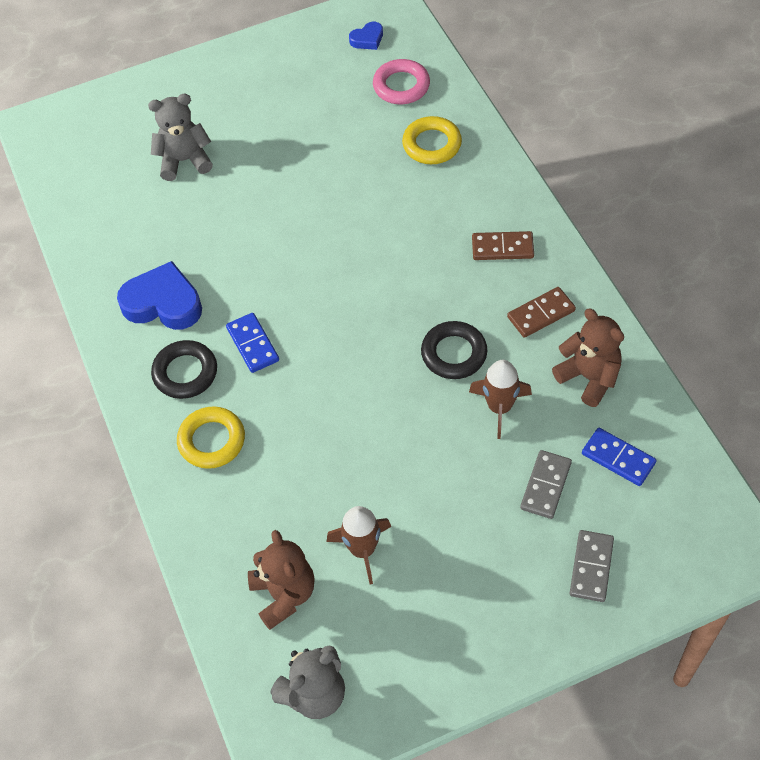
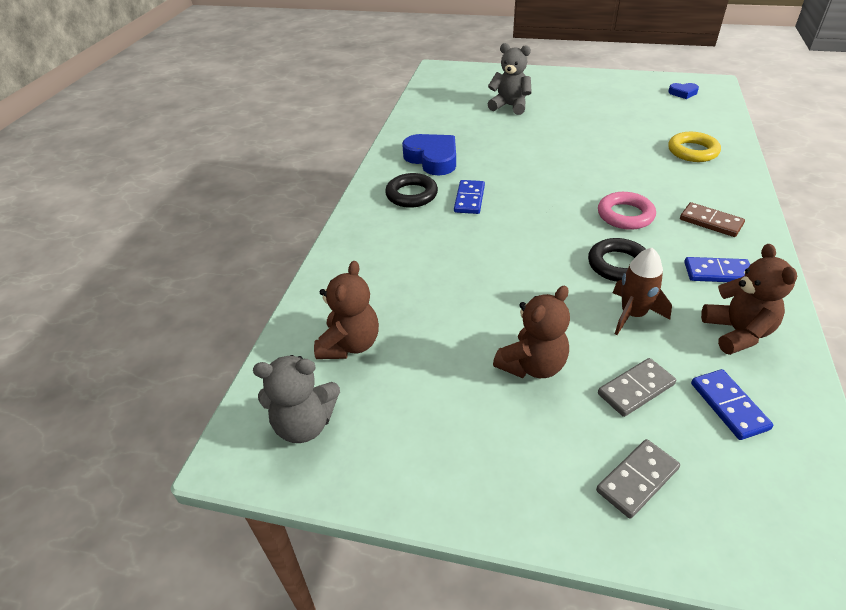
camera: 35 degrees right, 15 degrees down
(212, 440) = (392, 234): yellow ring -> none
(362, 549) = (435, 349): brown rocket -> none
(401, 86) = (691, 119): pink ring -> pink ring (625, 215)
(454, 514) = (532, 365): none -> brown teddy bear
(541, 314) = (717, 272): brown domino -> blue domino

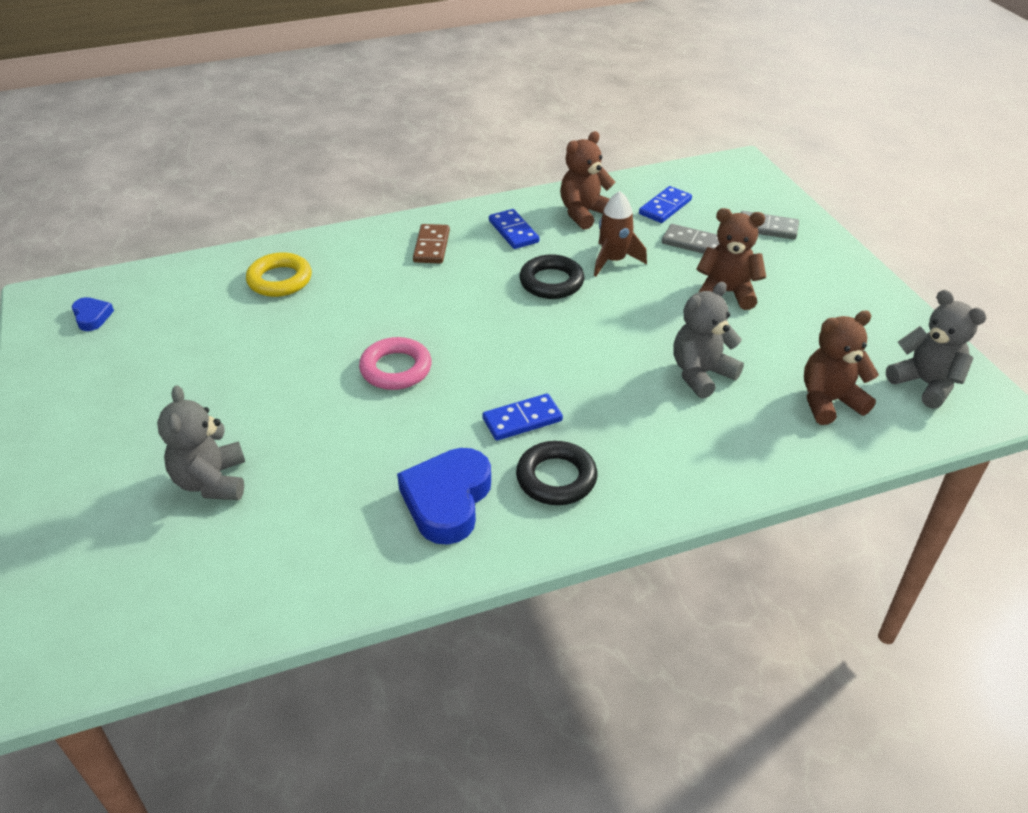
camera: 125 degrees left, 0 degrees up
(441, 292) = (701, 374): none -> grey teddy bear
(625, 215) = (460, 296): pink ring -> pink ring (396, 369)

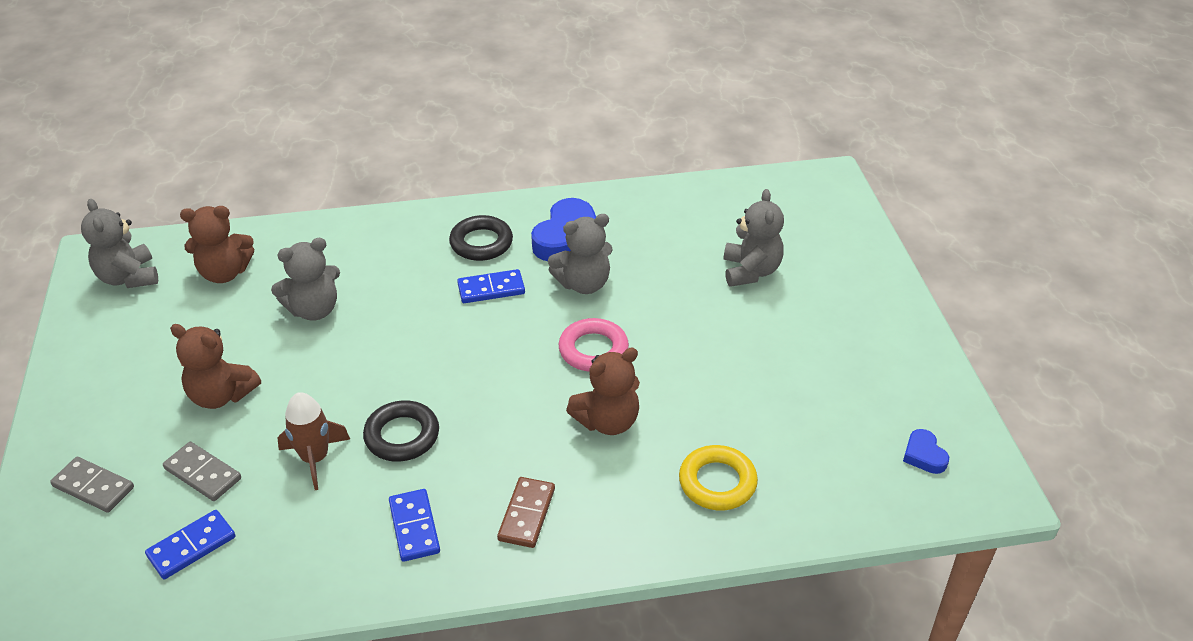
camera: 170 degrees left, 0 degrees up
(417, 439) = (583, 284): none -> grey teddy bear
(584, 213) = (306, 549): brown teddy bear -> brown teddy bear (607, 421)

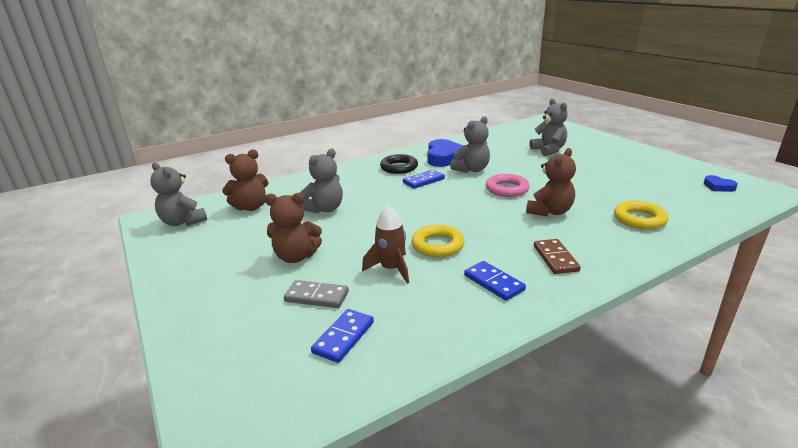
camera: 20 degrees left, 15 degrees down
(93, 487) = (233, 326): grey domino -> none
(402, 436) = (437, 245): black ring -> yellow ring

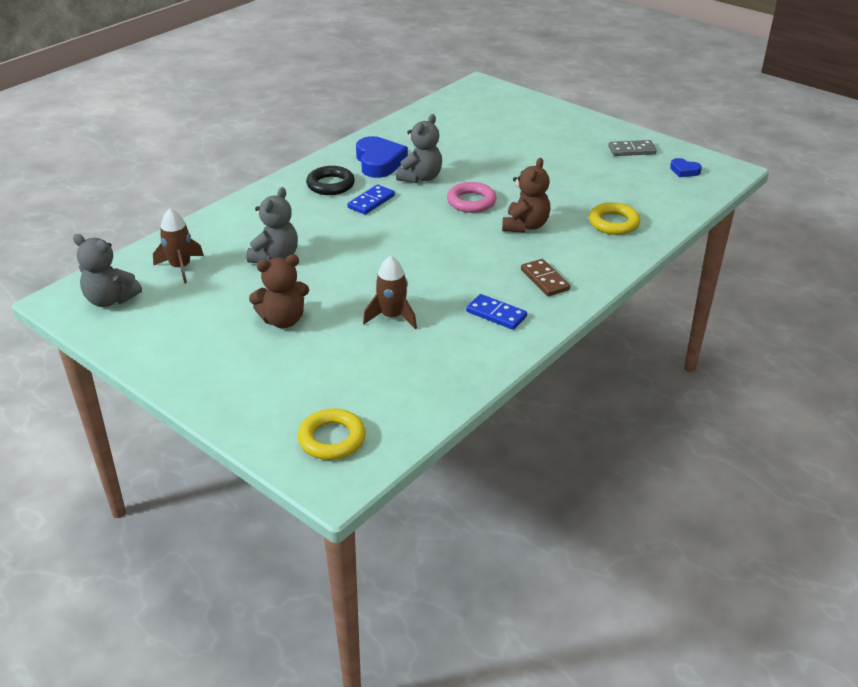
camera: 20 degrees left, 10 degrees up
(251, 207) = (181, 267): brown teddy bear -> brown rocket
(316, 297) = (334, 357): grey domino -> grey domino (632, 150)
(344, 337) = (384, 388): blue domino -> none
(437, 245) = (426, 283): yellow ring -> yellow ring (332, 439)
(548, 150) = (500, 137): grey teddy bear -> none

